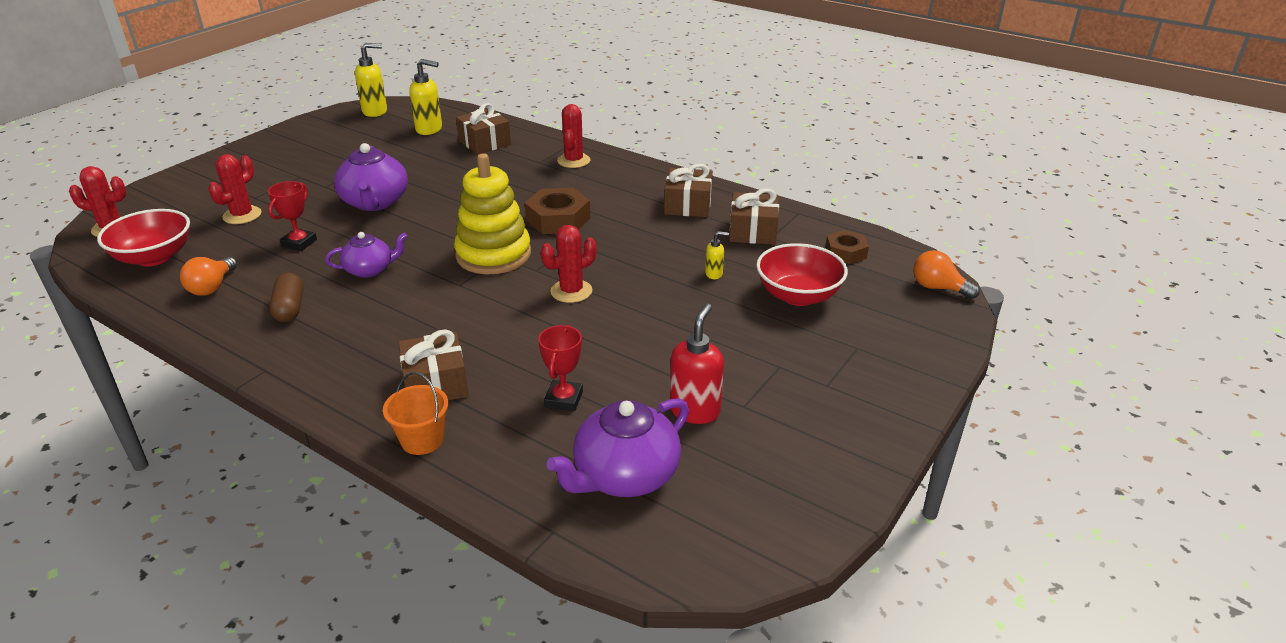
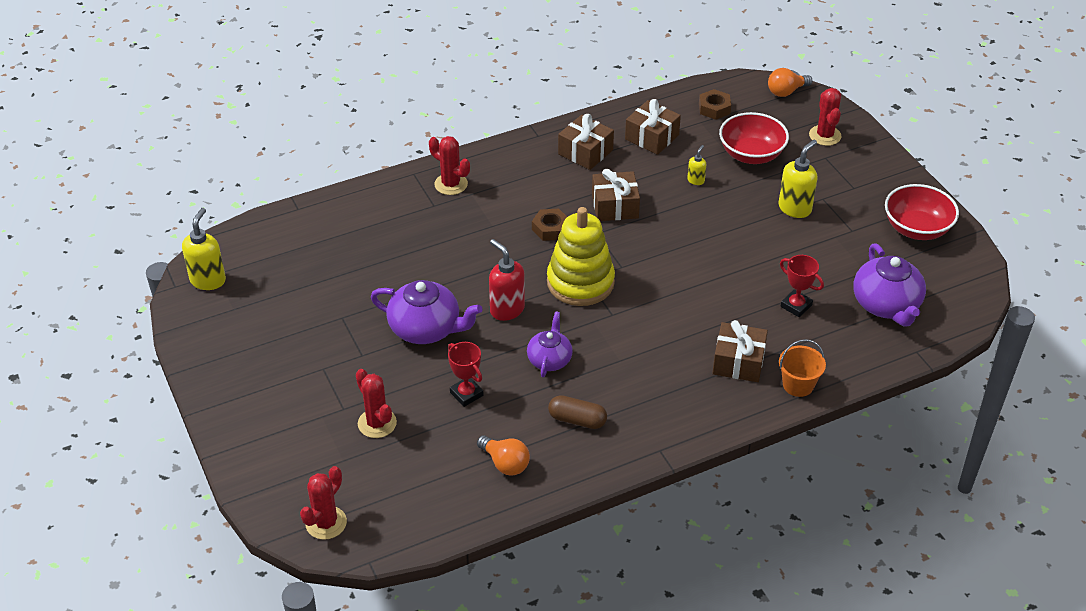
camera: 60 degrees left, 10 degrees up
(154, 257) = (416, 497): red bowl -> red bowl (916, 229)
(429, 129) = (294, 253): yellow soap dispenser -> yellow soap dispenser (795, 208)
(484, 143) = (361, 226): brown gift -> brown gift (615, 206)
(558, 219) = (550, 228): brown nut -> brown nut, size x0.64
(571, 291) = (666, 258): red cactus -> red cactus (825, 135)
(695, 411) = (844, 252): red soap dispenser -> red soap dispenser (507, 309)

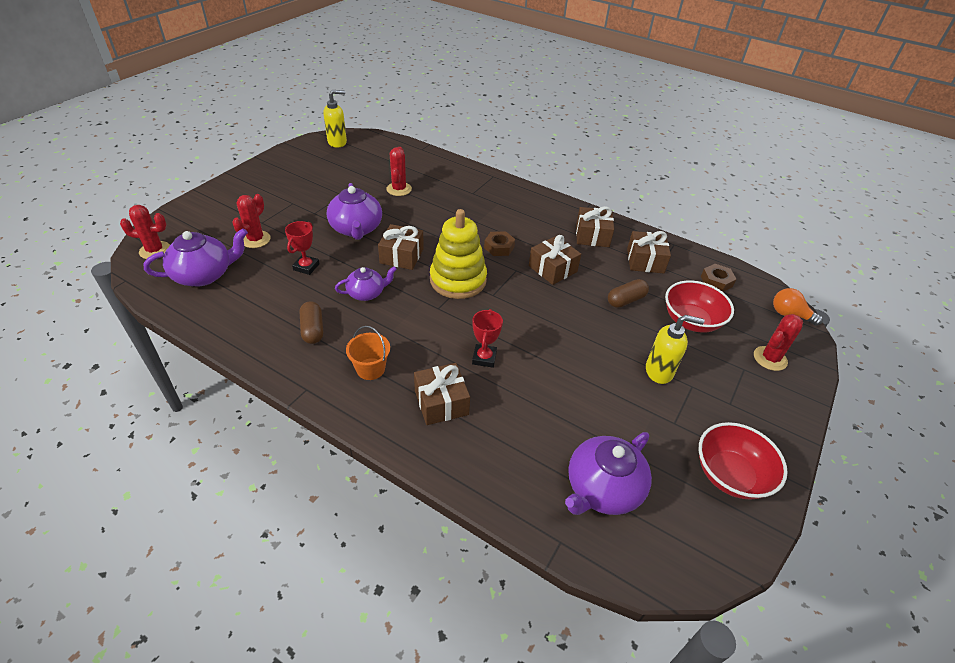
camera: 55 degrees right, 0 degrees up
(413, 486) = (204, 275): none -> purple teapot
(451, 184) = (498, 192): red cactus -> red cactus (399, 189)
(505, 463) = (247, 309): orange light bulb -> none
(507, 309) = (402, 256): red soap dispenser -> brown gift
(696, 180) = (626, 300): yellow soap dispenser -> brown capsule
(796, 306) = (541, 417): red trophy -> red trophy (484, 358)
(798, 385) = (443, 456): orange bucket -> orange bucket (370, 369)

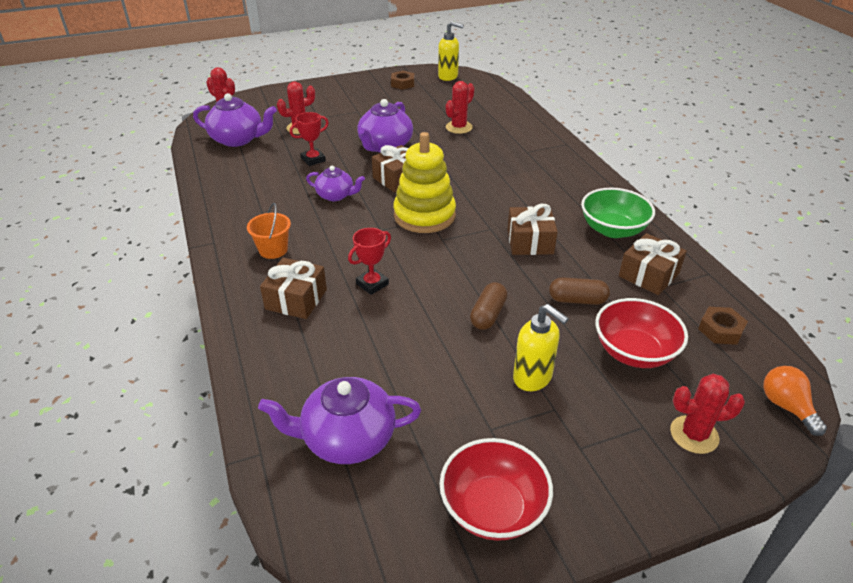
camera: 40 degrees right, 5 degrees down
(313, 329) = (266, 204): brown capsule -> brown capsule (488, 315)
(499, 247) = (497, 204): brown nut -> brown nut (402, 84)
(592, 236) = (613, 229): brown gift -> green bowl

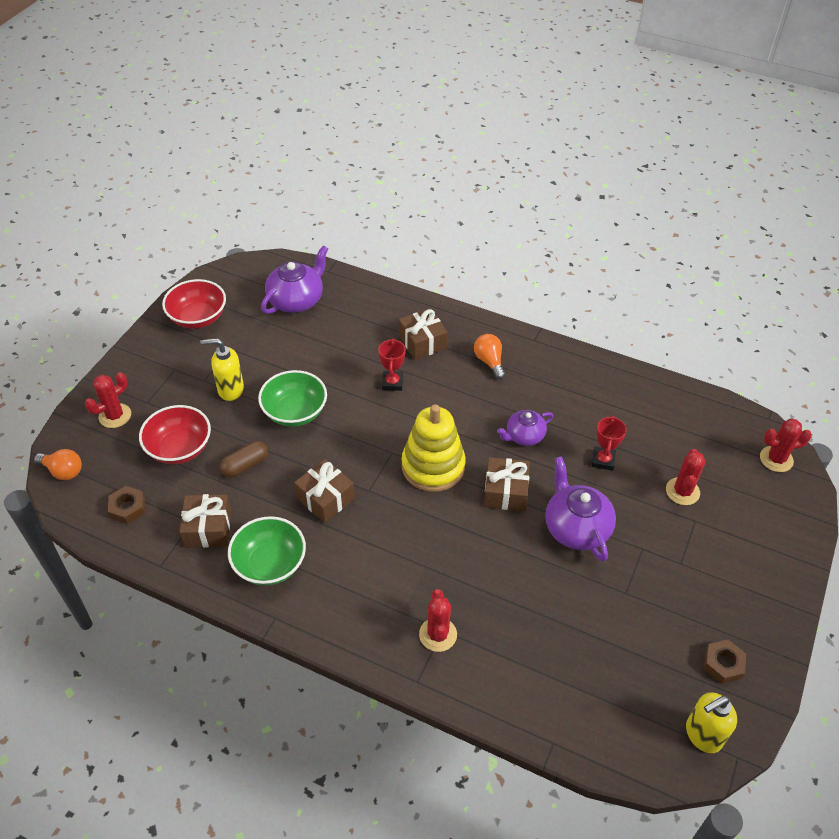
camera: 135 degrees right, 10 degrees up
(238, 139) = (699, 435): purple teapot -> none
(273, 250) = (489, 361): orange bucket -> orange light bulb
(459, 127) = (552, 619): red cactus -> red cactus (438, 634)
(488, 315) = (295, 412): brown capsule -> green bowl

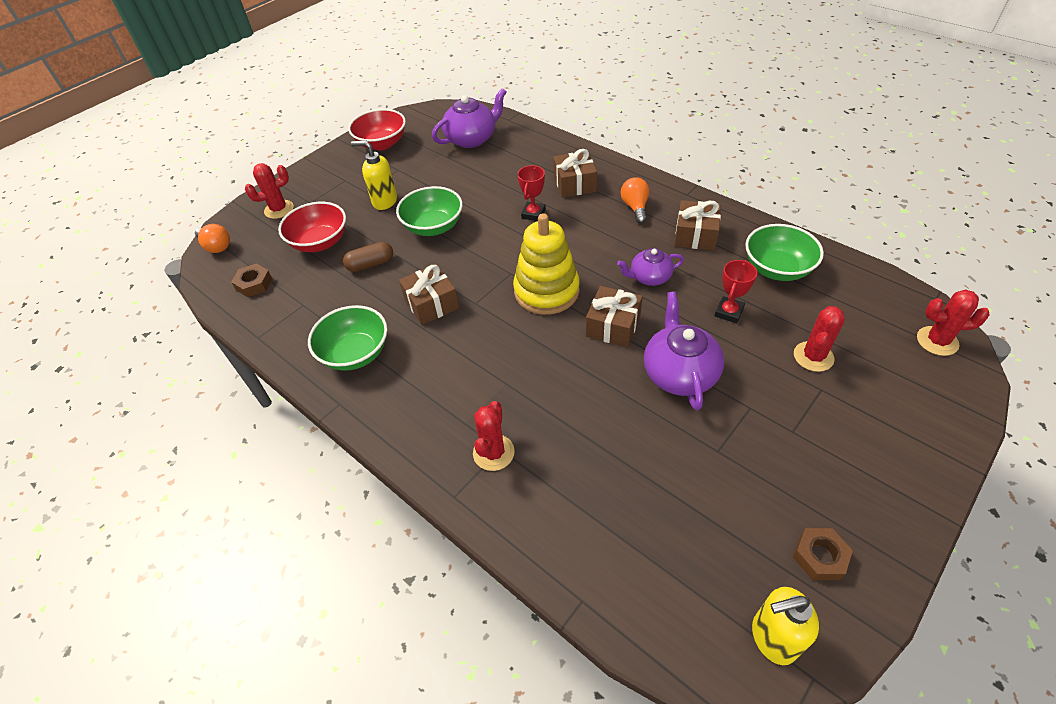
camera: 20 degrees right, 0 degrees up
(208, 528) = (314, 312): brown gift -> brown gift (695, 235)
(634, 409) = (777, 269): none -> green bowl

